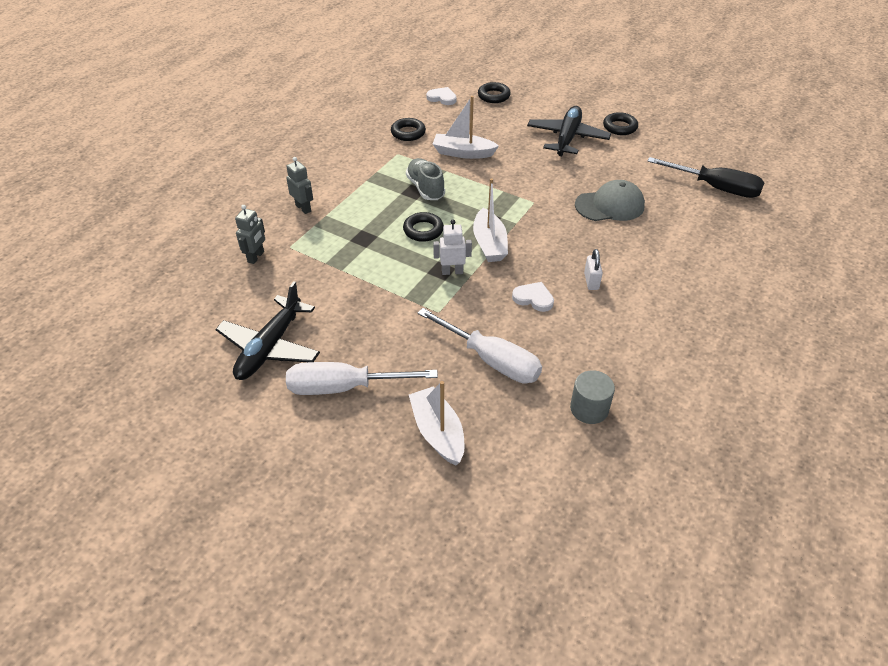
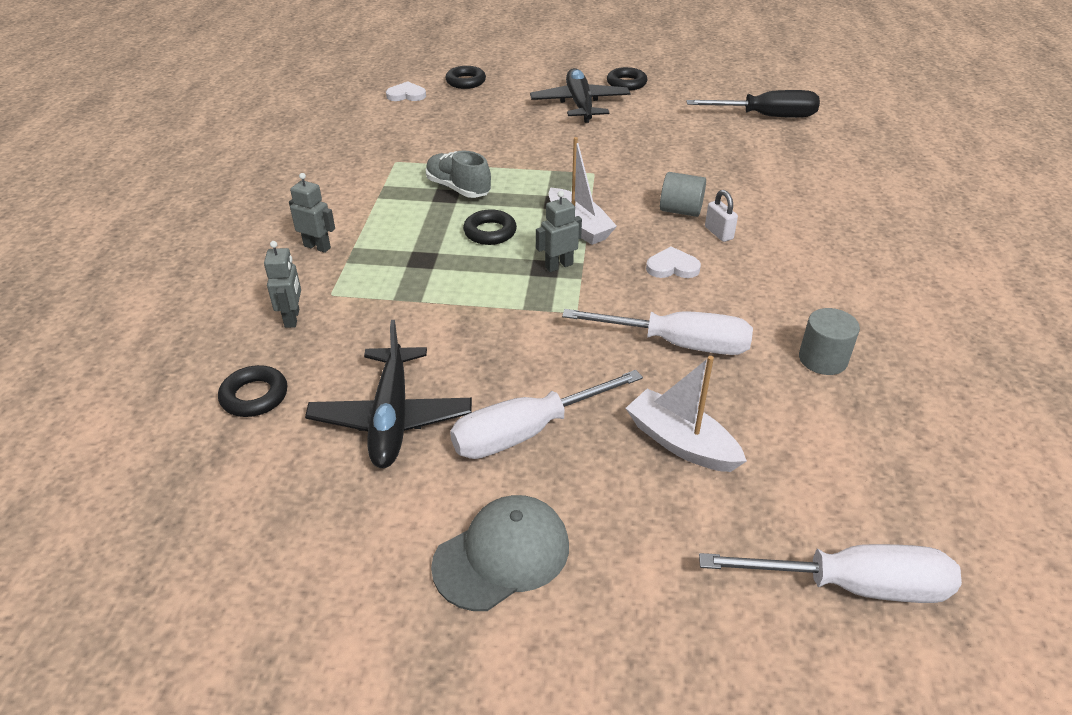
camera: 25 degrees left, 5 degrees down
(408, 133) = (392, 137): black ring -> black ring (254, 396)
(452, 271) = (559, 265): white robot -> grey robot
(463, 153) = (474, 143): white boat -> none
(476, 575) = (855, 586): none -> white screwdriver
(576, 253) = (680, 211): none -> grey cylinder
(610, 205) = (677, 157): grey cap -> grey cap (502, 555)

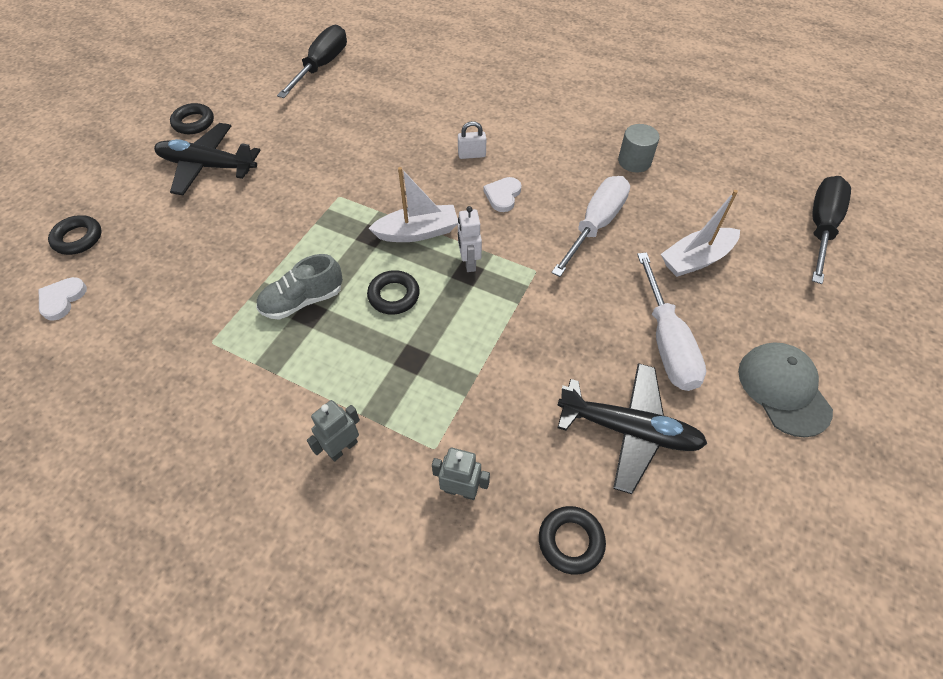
camera: 70 degrees left, 15 degrees up
(559, 265) = (469, 262): grey robot -> white robot
(680, 211) = (430, 164): grey cylinder -> none
(855, 586) = (821, 226): white screwdriver -> black screwdriver

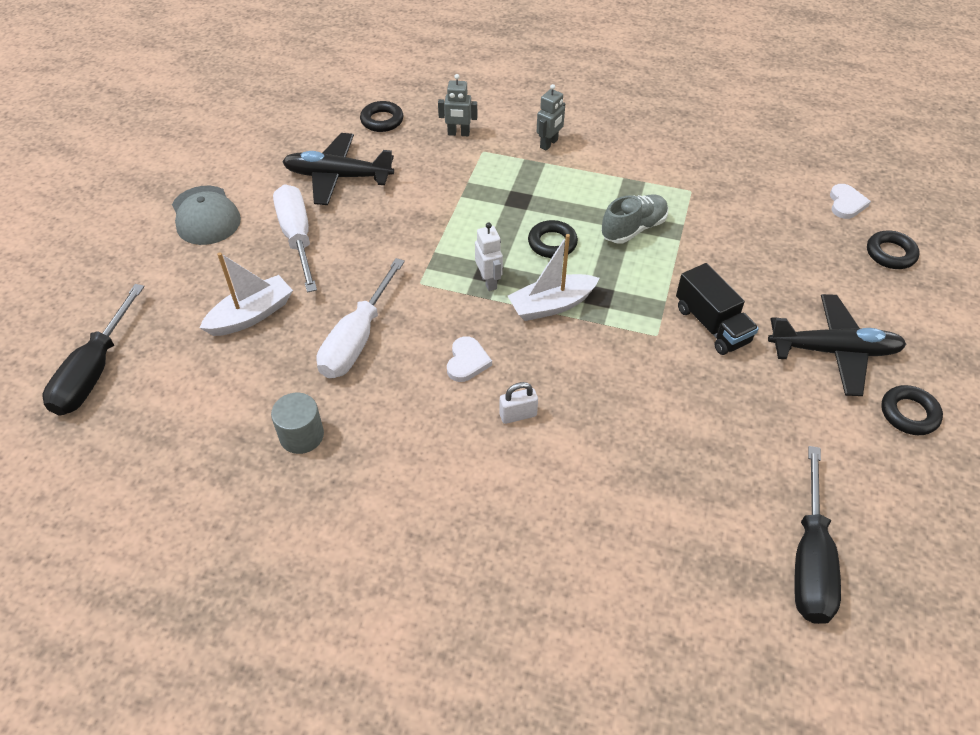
camera: 170 degrees right, 5 degrees down
(288, 198) = (712, 325): none -> black truck

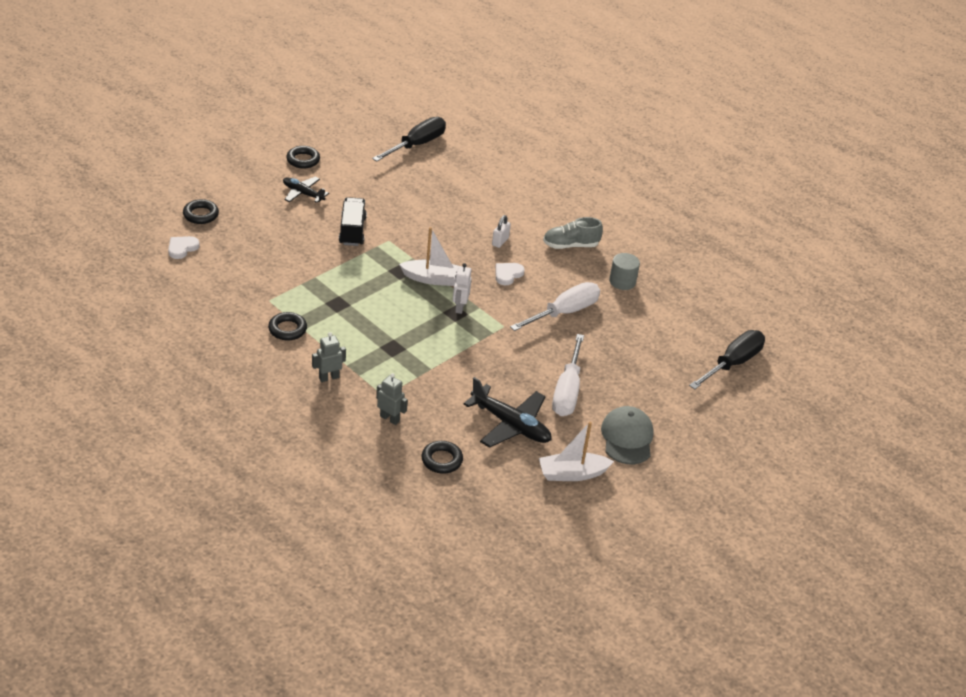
camera: 155 degrees left, 10 degrees down
(251, 315) = (623, 354): white boat -> white boat (572, 474)
(518, 415) = (500, 241): white padlock -> white padlock turned 75 degrees counterclockwise
(552, 243) = (398, 311): black ring -> black ring (287, 329)
(633, 229) = (336, 295): grey shoe -> grey shoe (570, 245)
(834, 351) = (303, 193): black plane -> black plane, size x0.62

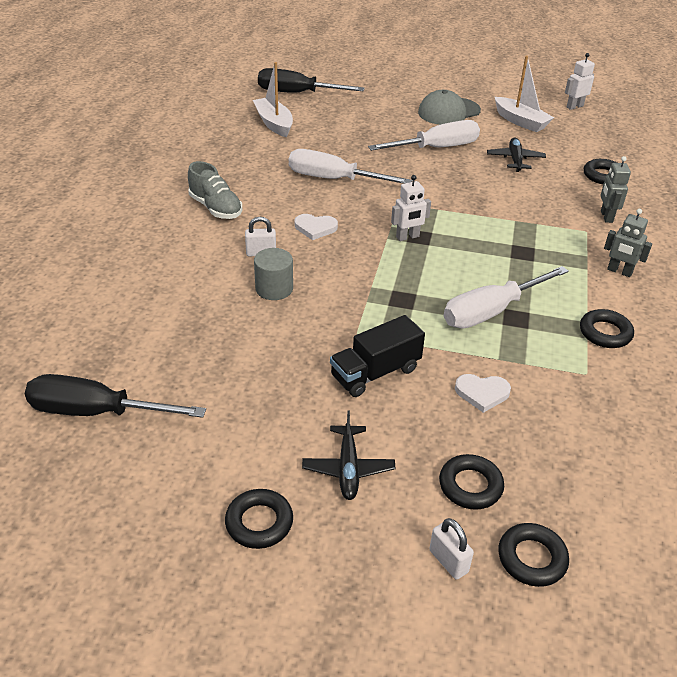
camera: 120 degrees left, 0 degrees up
(182, 248) = (622, 524): white heart -> white heart (482, 393)
(227, 194) = (448, 561): none -> white padlock
(252, 220) = (470, 486): none -> black ring
(353, 297) = (490, 312): none -> white screwdriver
(433, 279) = (385, 271): white boat -> white boat (274, 123)
(510, 425) = (515, 160): black plane -> black plane, size x0.62
(572, 535) = (574, 106): none -> white robot
(622, 281) = (244, 164): grey cylinder -> grey cylinder (274, 289)

